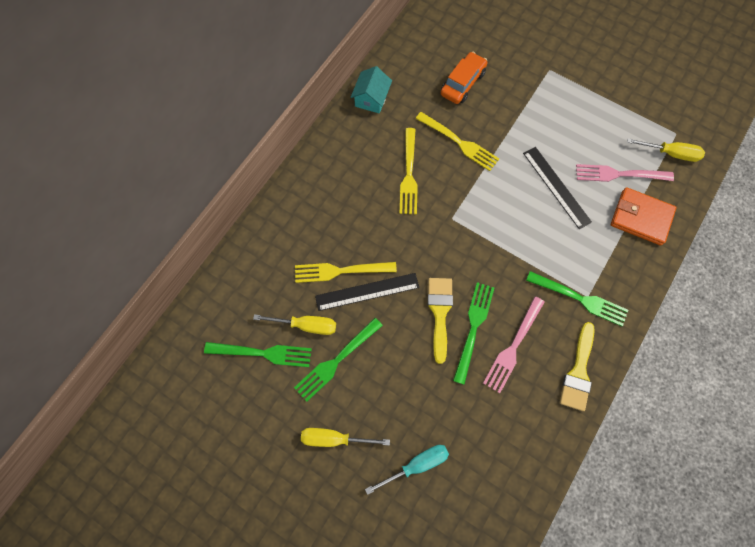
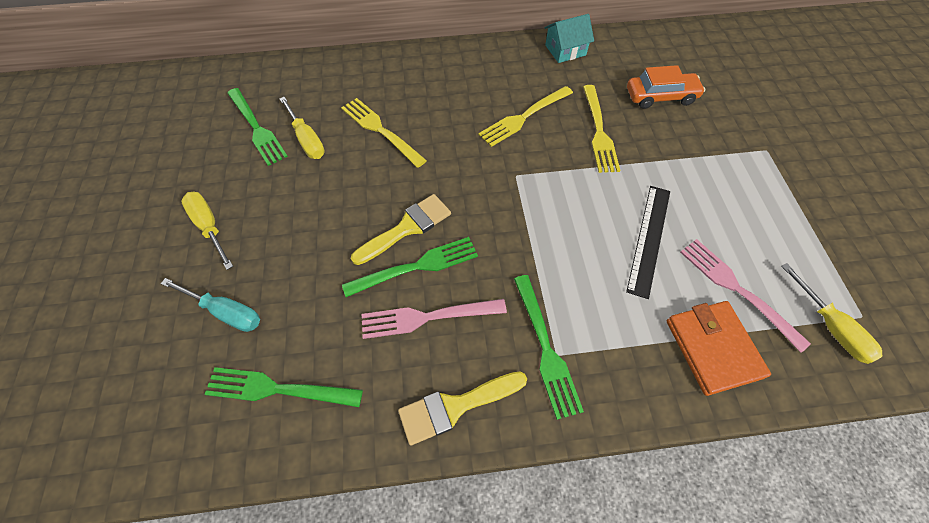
camera: 50 degrees right, 10 degrees down
(336, 361) = (289, 181): green fork -> green fork (278, 389)
(367, 291) = (377, 160): black ruler -> none

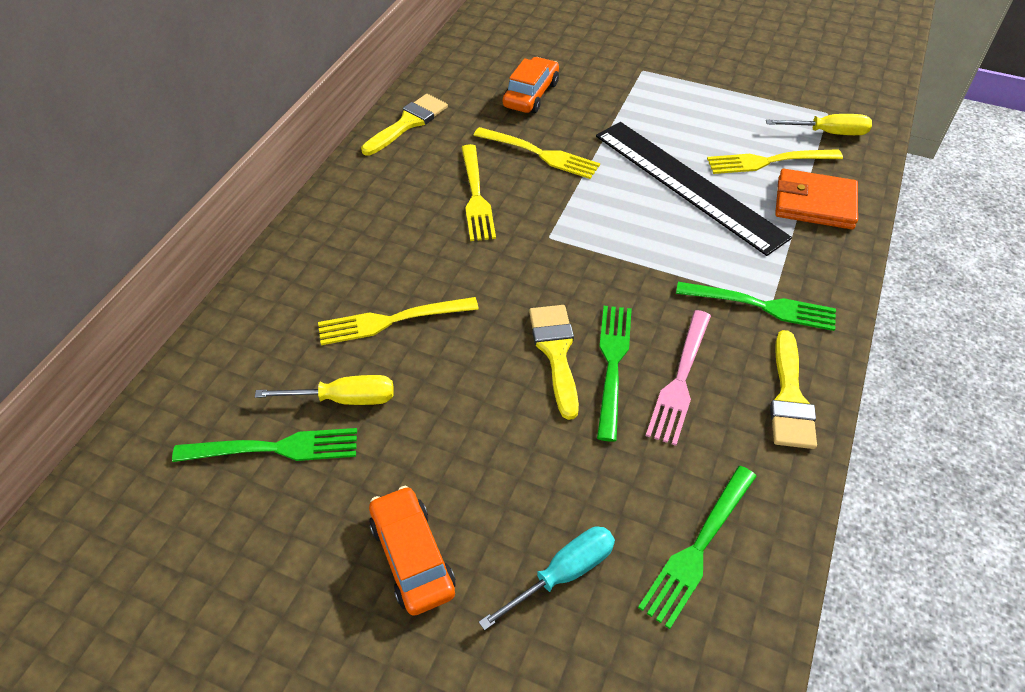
camera: 60 degrees left, 10 degrees down
(209, 227) = (412, 556): yellow screwdriver -> orange car
(565, 50) = (408, 123): turquoise house -> yellow brush
(649, 239) = (687, 184): black ruler -> black ruler, size x1.66
(737, 289) = (769, 161): pink fork -> yellow fork

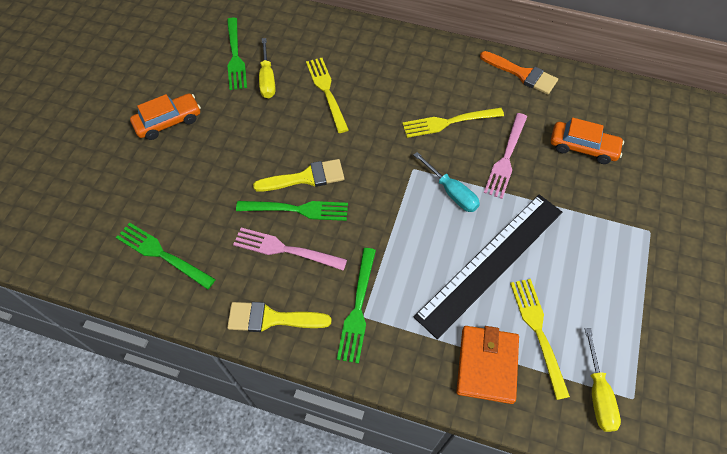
camera: 85 degrees right, 10 degrees up
(408, 123) = (522, 74): yellow brush -> orange brush
(540, 154) = (506, 158): yellow fork -> pink fork
(563, 574) = (153, 188): turquoise screwdriver -> turquoise screwdriver (451, 192)

